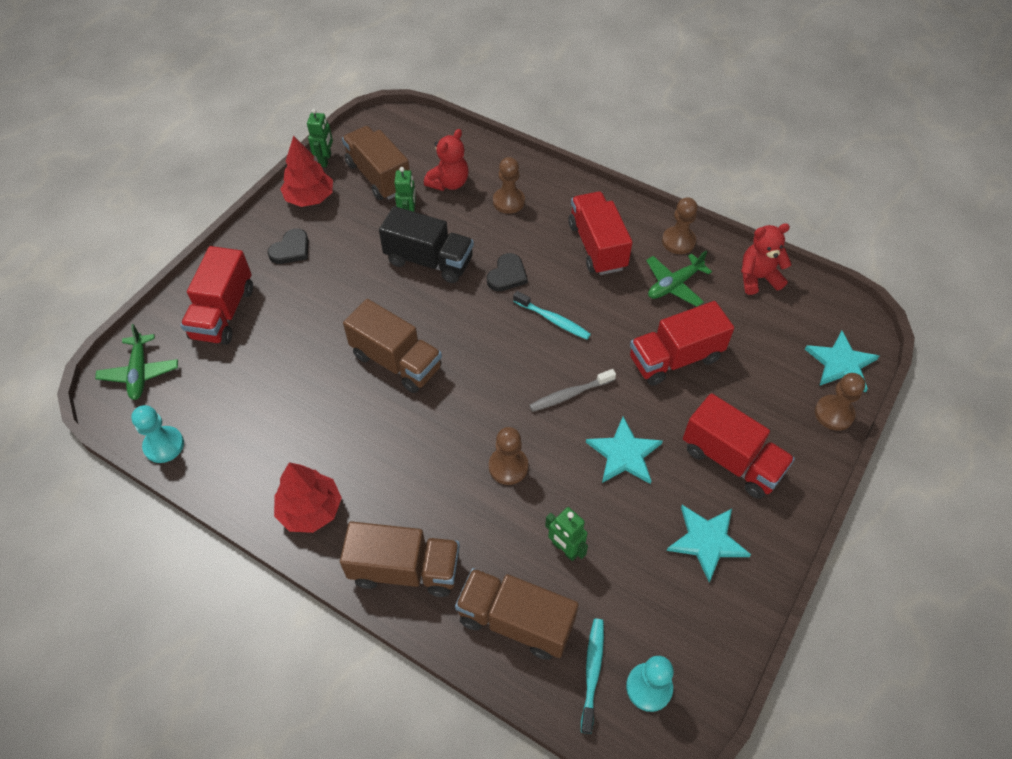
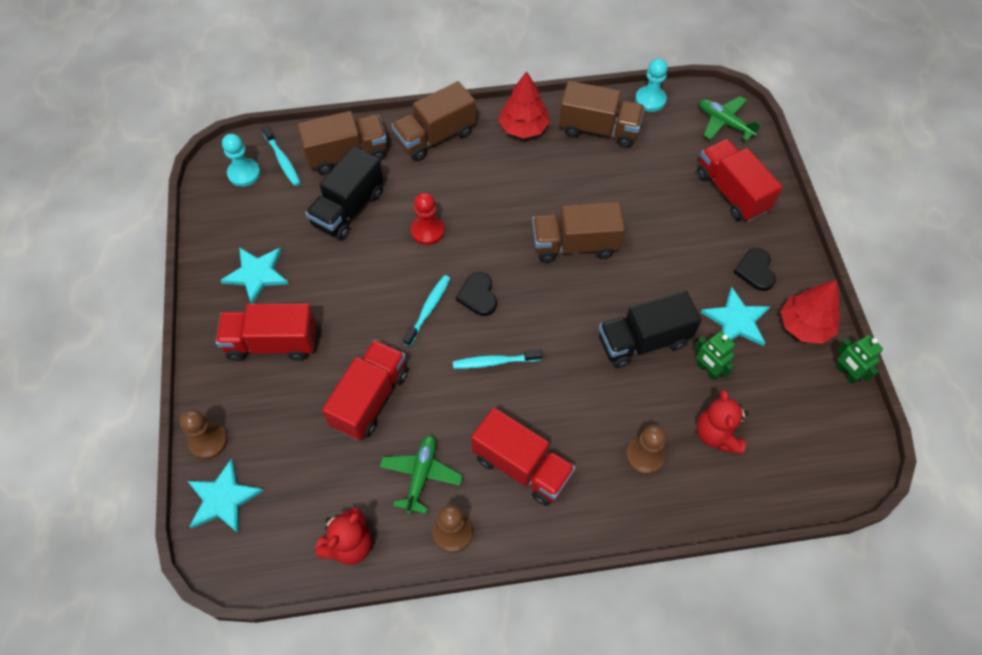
camera: 140 degrees right, 5 degrees up
(378, 176) = (782, 392): brown truck -> brown truck (599, 129)
(507, 275) = (569, 376): black heart -> black heart (478, 296)
(508, 466) = (427, 231): brown pawn -> red pawn
(565, 549) = (348, 208): green robot -> black truck
(569, 394) = (428, 309): grey toothbrush -> turquoise toothbrush
(624, 454) = (354, 293): turquoise star -> turquoise star (736, 320)

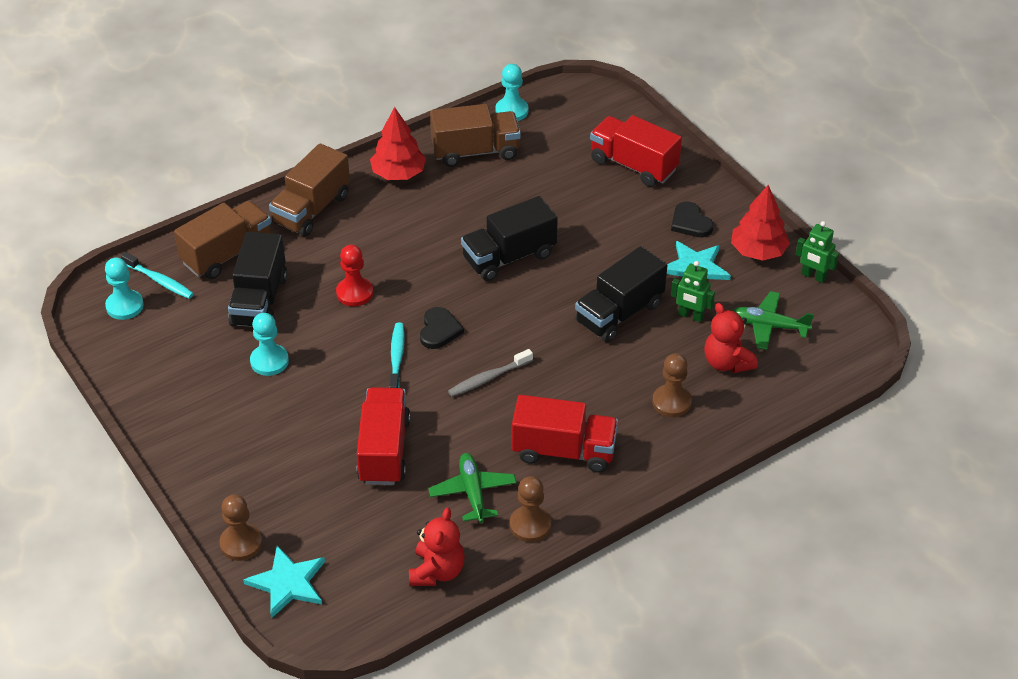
camera: 25 degrees left, 15 degrees down
(257, 274) = (198, 388): turquoise star -> none
(272, 343) = (253, 440): red truck -> none
(325, 270) = (269, 361): none -> turquoise pawn
(478, 296) = (439, 330): black heart -> black heart turned 135 degrees counterclockwise
(494, 362) = (488, 378): turquoise toothbrush -> grey toothbrush
(575, 245) = (509, 257): brown truck -> black truck
(724, 123) = (595, 109): green plane -> green plane (769, 326)

